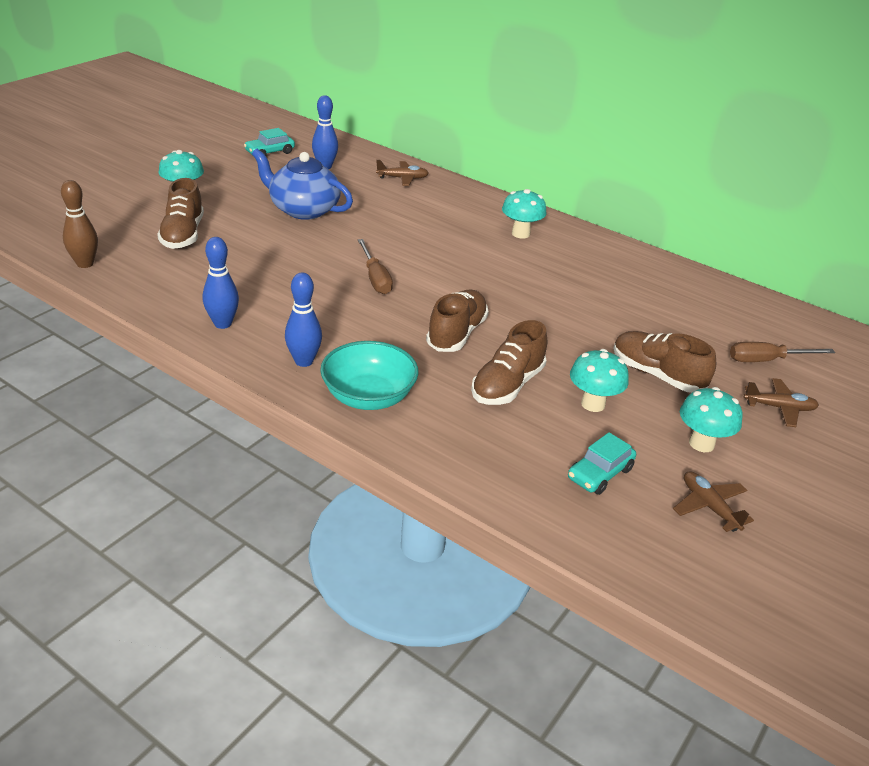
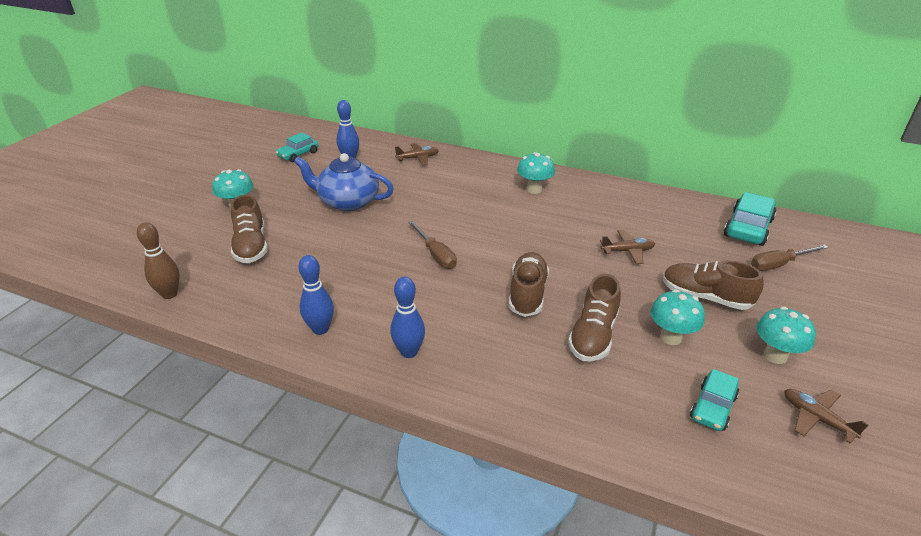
camera: 10 degrees left, 0 degrees up
(368, 397) = (482, 376): turquoise bowl -> none
(754, 317) = (748, 228): none -> turquoise car
(779, 408) = (813, 306): brown plane -> brown plane (627, 251)

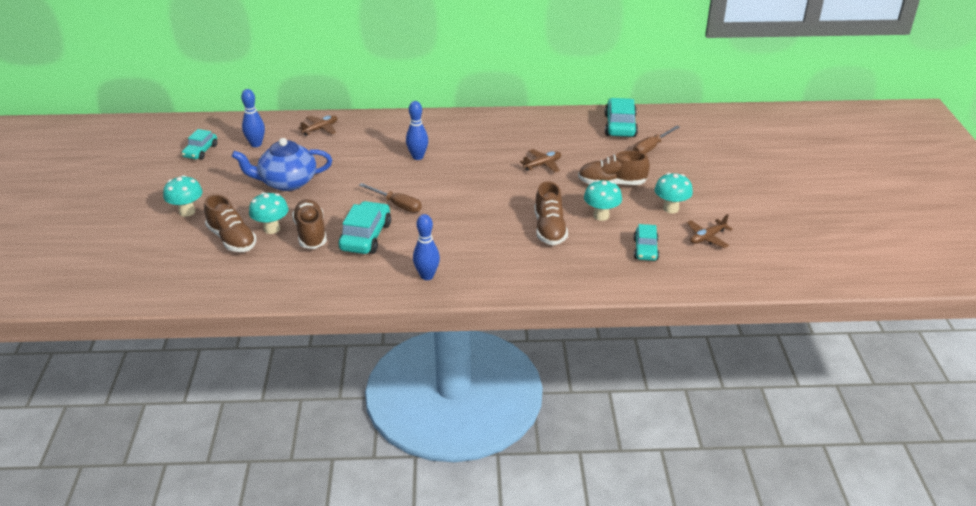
camera: 25 degrees left, 0 degrees up
(169, 294) = (195, 293): brown bowling pin -> none
(320, 329) = (347, 281): blue bowling pin -> blue bowling pin (417, 157)
(378, 281) = (365, 236): none -> turquoise car
(527, 294) = (487, 214): brown shoe -> brown shoe (311, 233)
(534, 189) = (442, 133): turquoise mushroom -> turquoise mushroom (271, 229)
(816, 418) = (707, 238): brown plane -> brown plane turned 60 degrees counterclockwise

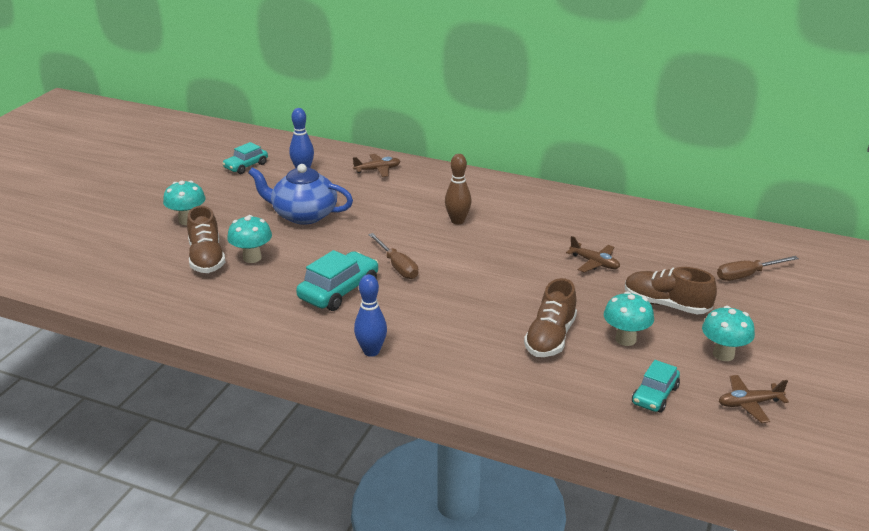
camera: 25 degrees right, 5 degrees down
(311, 233) = (286, 272): brown shoe -> none
(417, 157) = (457, 221): blue bowling pin -> brown bowling pin
(542, 165) = (594, 263): brown plane -> brown plane turned 45 degrees clockwise
(620, 126) = (723, 241): turquoise car -> none

